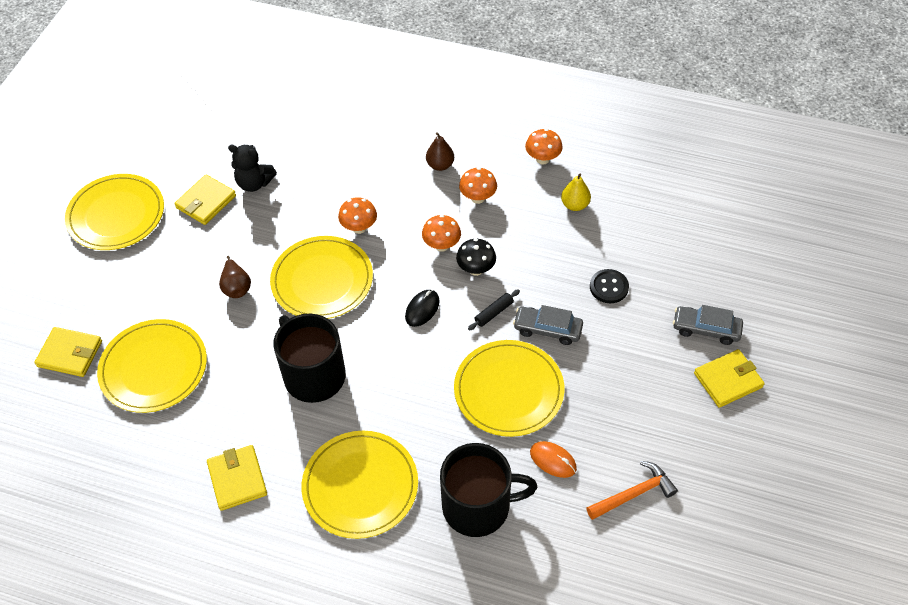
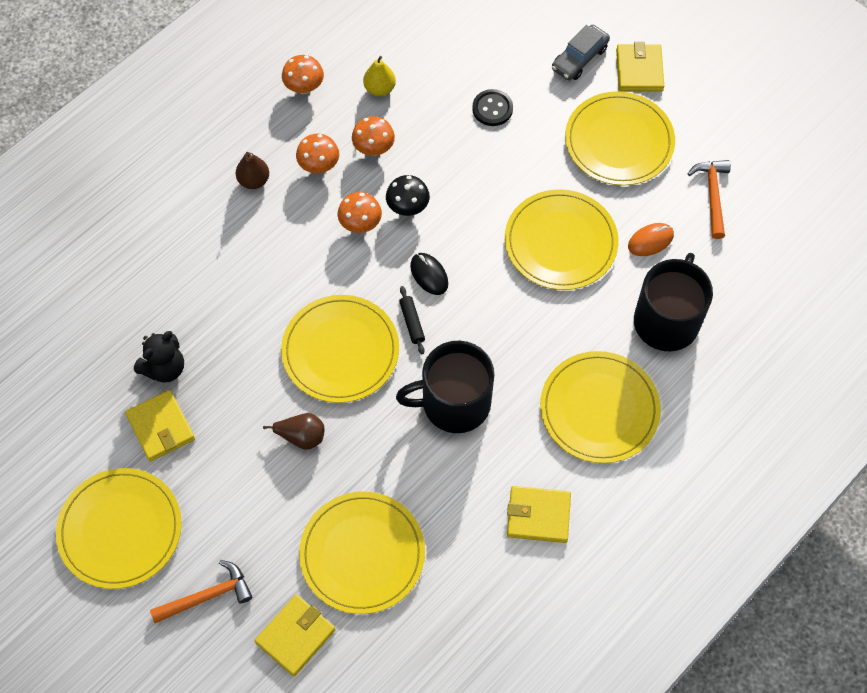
camera: 65 degrees left, 10 degrees up
(83, 286) = (207, 596): none -> orange hammer
(359, 228) = (292, 289): orange mushroom -> orange mushroom (374, 149)
(494, 313) = (468, 215): black rolling pin -> black rolling pin (412, 322)
(547, 329) = (511, 180): grey car -> none
(640, 394) = (619, 141): none -> yellow plate

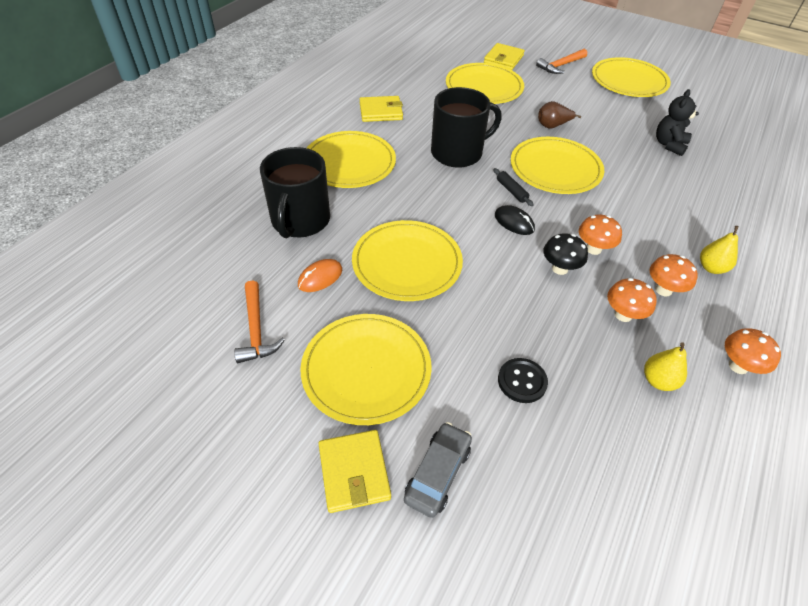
camera: 165 degrees right, 15 degrees down
(161, 427) = (645, 119): yellow wallet -> none
(254, 180) = (711, 268): brown pear -> yellow pear

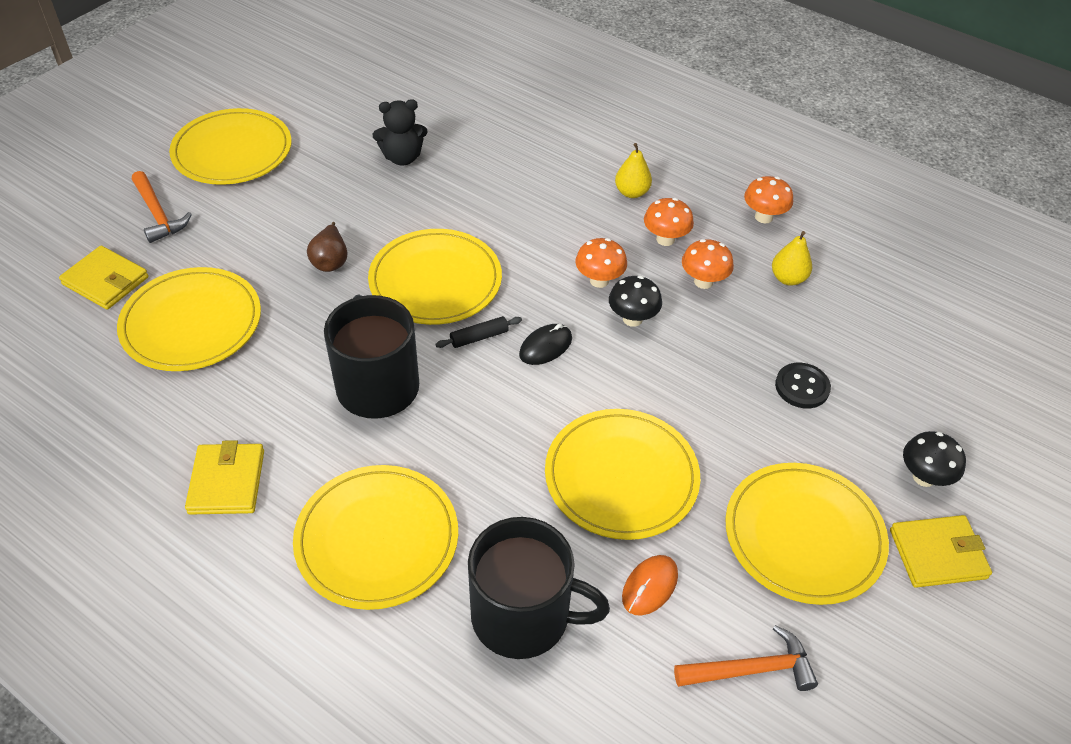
camera: 85 degrees left, 0 degrees up
(320, 277) = (649, 586): orange mouse -> orange mouse turned 75 degrees clockwise
(438, 473) = (924, 477): grey car -> black mushroom
(669, 145) = (402, 157): black teddy bear -> black teddy bear turned 45 degrees counterclockwise

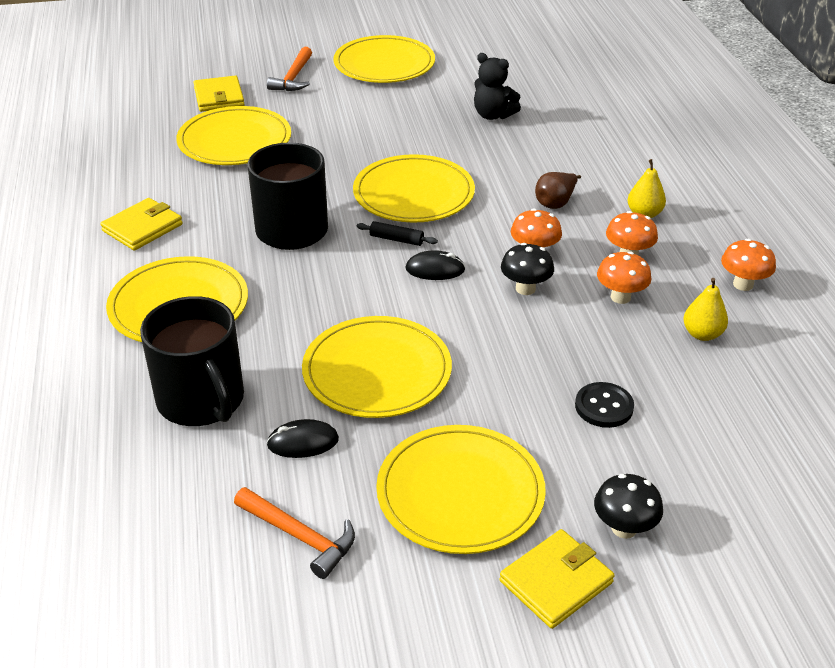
camera: 45 degrees right, 10 degrees down
(330, 261) = (360, 149): brown pear -> brown pear (555, 203)
(649, 586) = (303, 442): orange mouse -> black mouse
(937, 554) = (556, 582): yellow wallet -> yellow wallet turned 75 degrees counterclockwise

